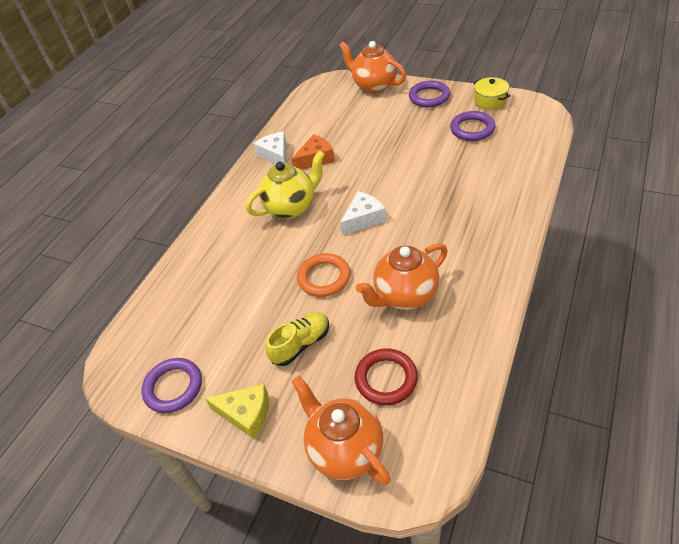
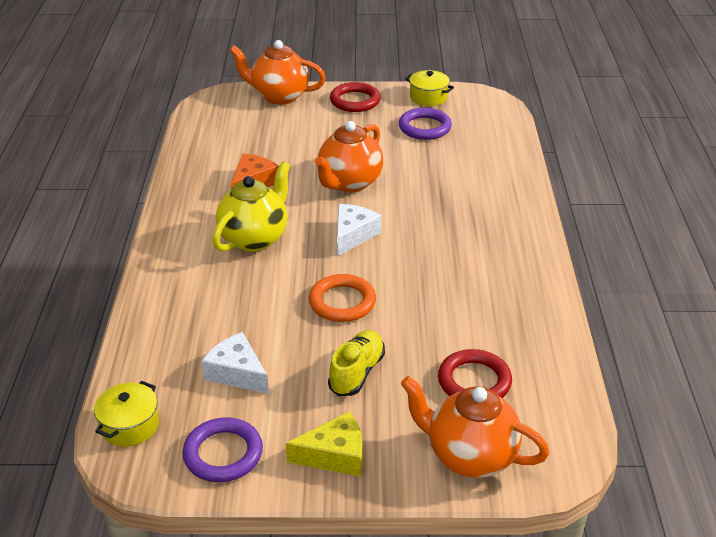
camera: 30 degrees left, 10 degrees down
(129, 344) = (130, 426): none -> yellow pot
(275, 155) = (196, 186): white cheese -> white cheese (237, 373)
(405, 295) = (447, 300): orange teapot -> orange teapot (349, 183)
(429, 97) = (355, 101): purple ring -> red ring

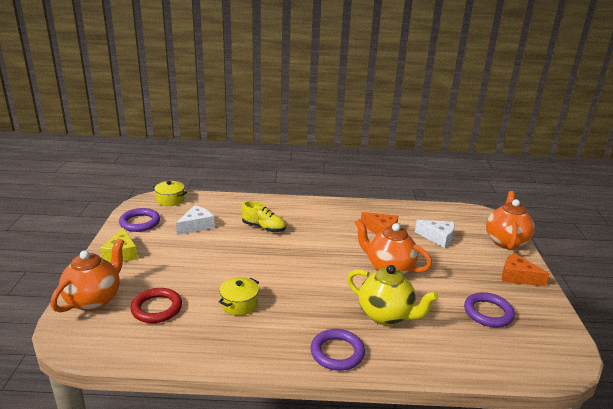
camera: 90 degrees right, 10 degrees down
(254, 239) = (318, 231): yellow teapot -> yellow teapot (386, 315)
(342, 302) = (249, 260): orange ring -> none
(353, 235) = (322, 268): white cheese -> white cheese (438, 238)
(355, 101) = (517, 277): red ring -> orange cheese
(357, 373) = (182, 263): yellow shoe -> yellow shoe (263, 228)
(428, 97) = (547, 319): yellow pot -> yellow pot (239, 304)
(516, 225) = (337, 352): none -> purple ring

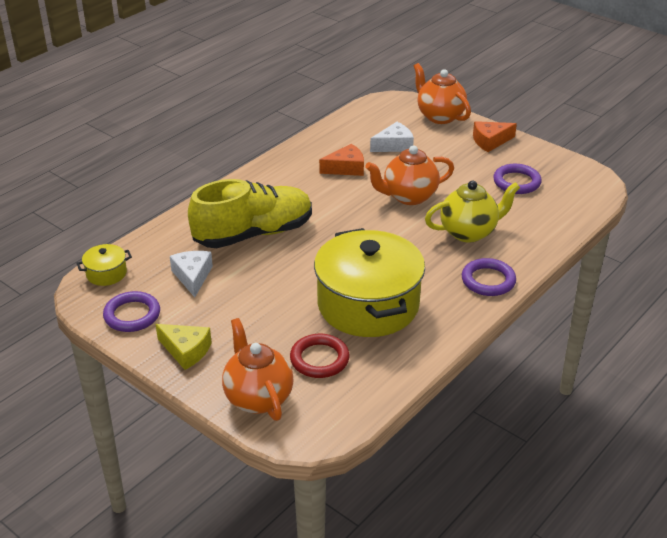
camera: 50 degrees left, 10 degrees up
(239, 304) = (368, 305): yellow pot -> yellow pot, size x2.43
(263, 228) = (253, 234): yellow shoe -> yellow shoe, size x2.01

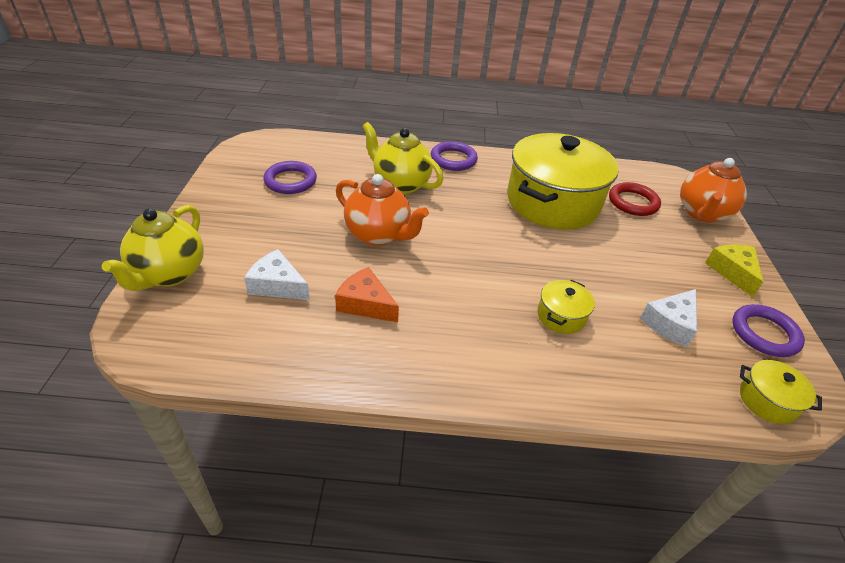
camera: 130 degrees left, 5 degrees up
(253, 234) = (561, 316): yellow shoe -> yellow pot
(439, 116) = (169, 274): orange teapot -> yellow teapot
(490, 141) = (214, 217): orange cheese -> none

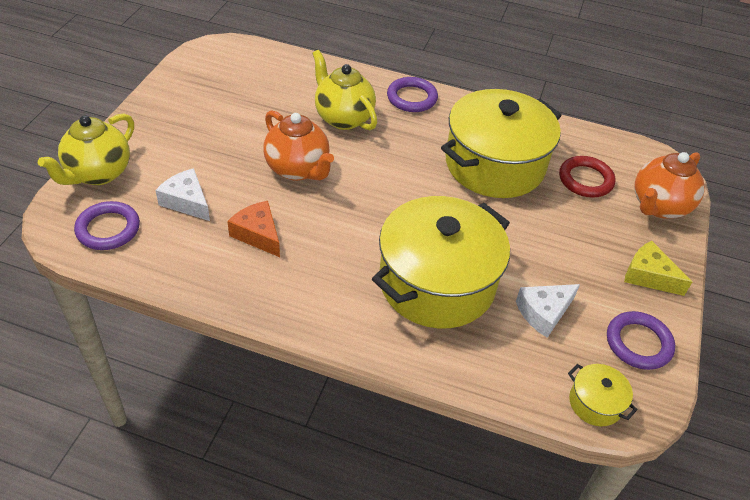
camera: 15 degrees right, 5 degrees up
(290, 181) = (235, 97): purple ring -> purple ring (108, 229)
(561, 316) = (437, 283): yellow pot -> yellow pot, size x2.43
(732, 272) = (648, 276): yellow cheese -> yellow cheese turned 60 degrees counterclockwise

